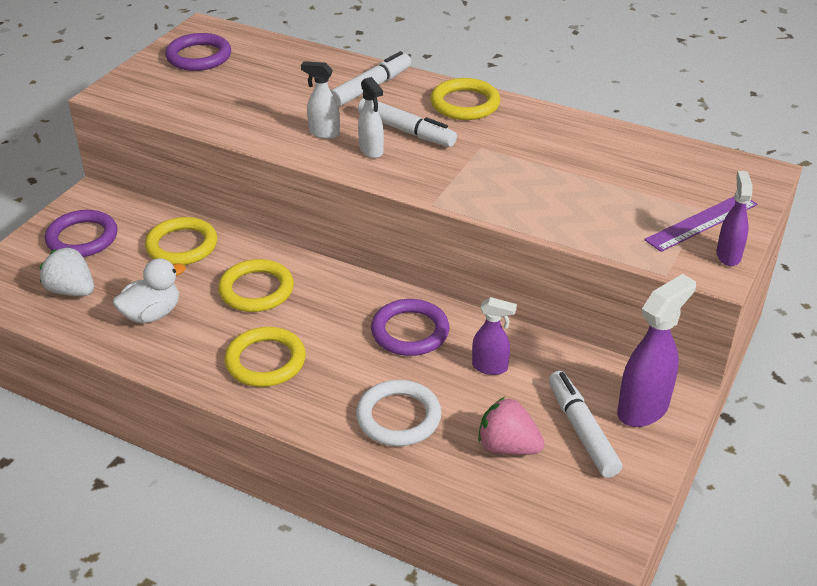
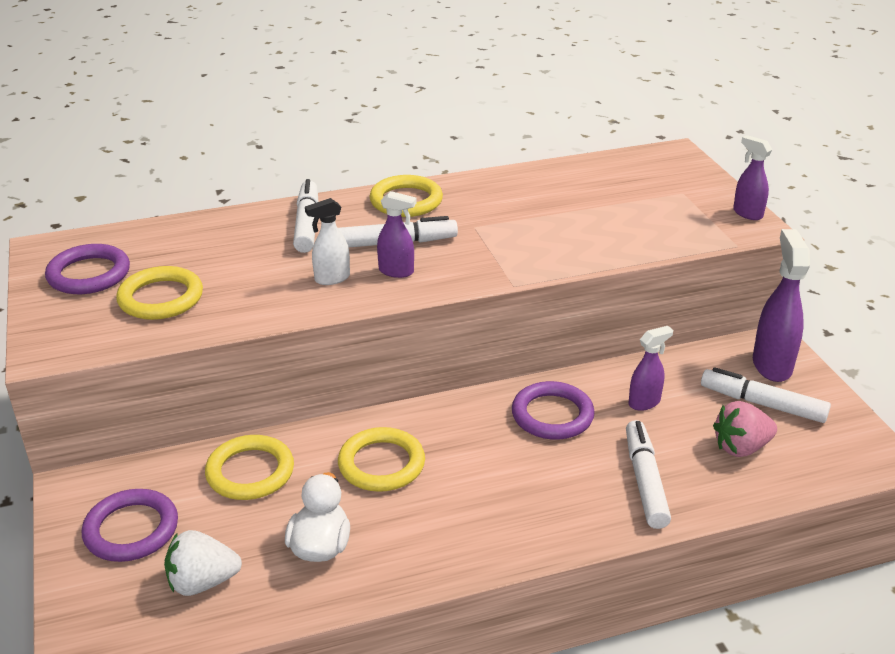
camera: 45 degrees left, 5 degrees down
(265, 361) = (483, 513): yellow ring -> yellow ring (161, 298)
(371, 151) = (397, 271): white spray bottle -> purple spray bottle
(398, 417) = (645, 481): white ring -> white marker
(701, 222) = (698, 201): purple ruler -> none

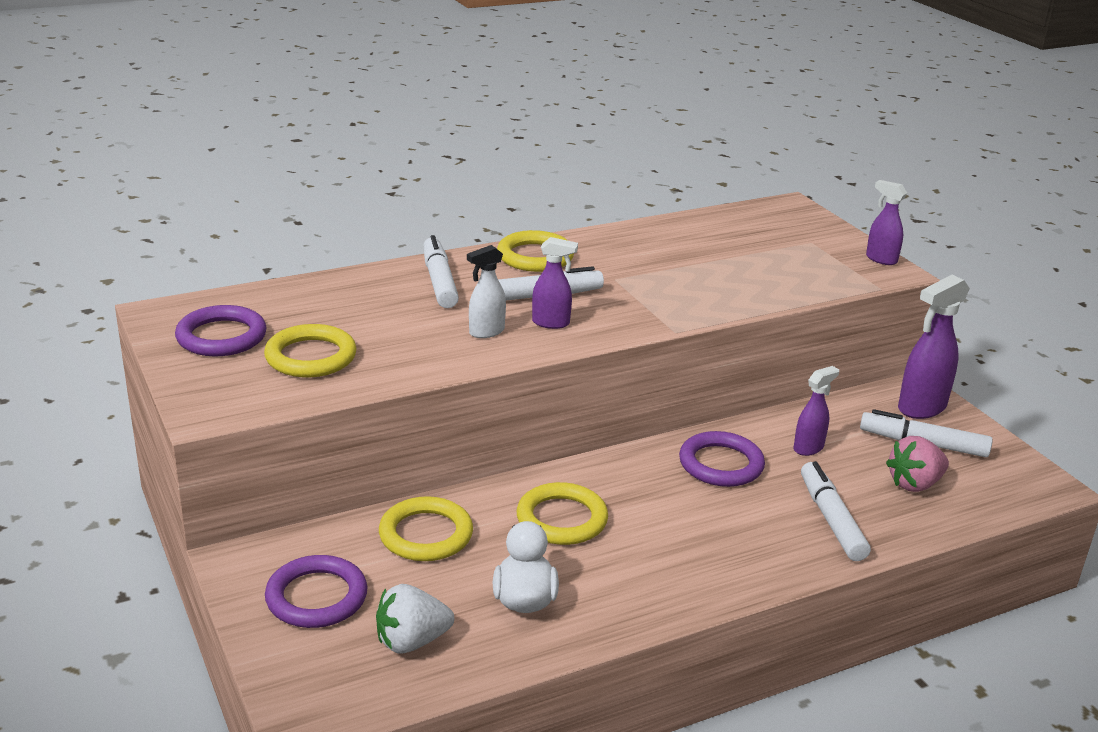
camera: 10 degrees left, 5 degrees down
(771, 365) = (921, 408): purple spray bottle -> purple spray bottle turned 120 degrees counterclockwise

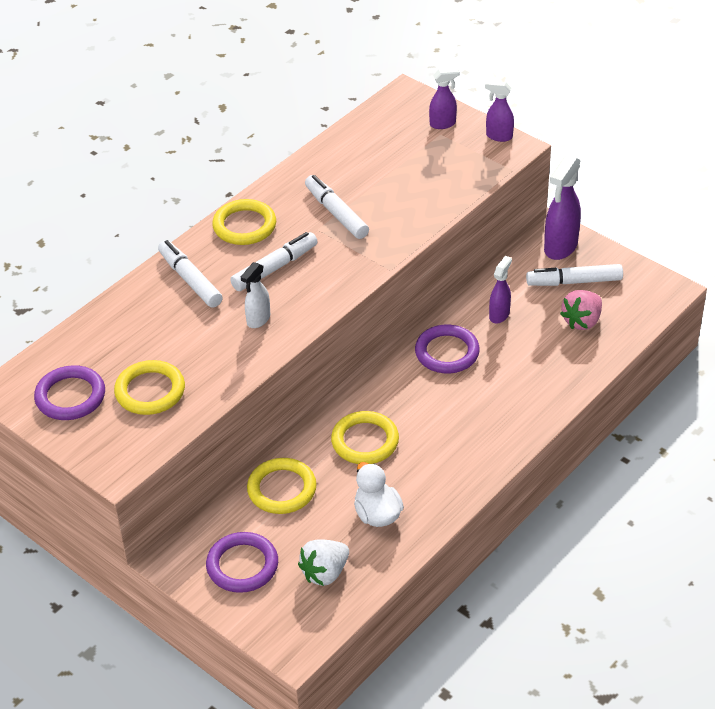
camera: 20 degrees left, 15 degrees up
(551, 323) = (299, 293): purple spray bottle -> purple spray bottle (443, 124)
(831, 519) = (540, 373): white marker -> white marker (336, 213)

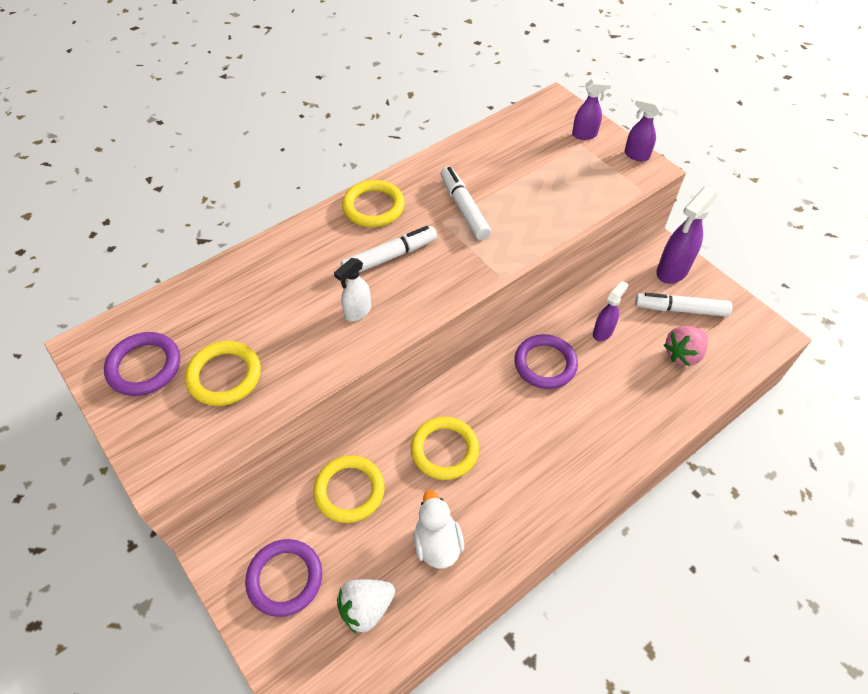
camera: 10 degrees right, 10 degrees up
(190, 280) = (305, 255): white marker -> none

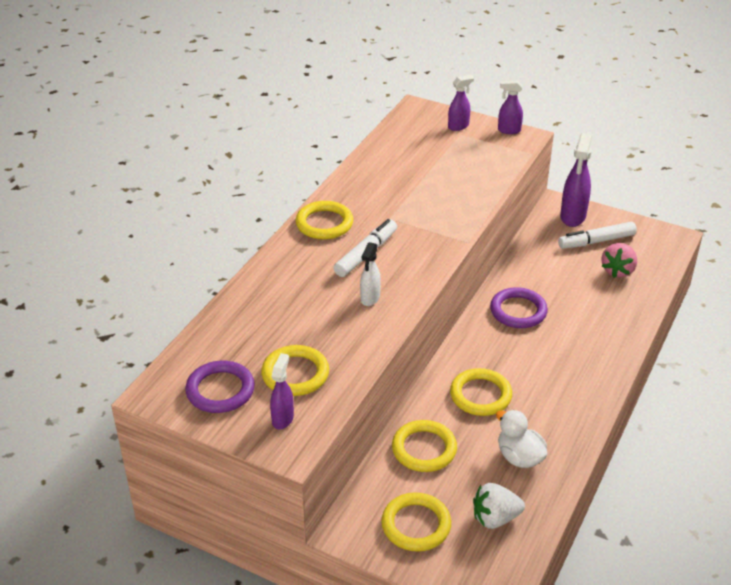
camera: 25 degrees left, 15 degrees down
(285, 578) = (416, 525): purple ring -> yellow ring
(366, 608) = (495, 518): white strawberry -> white strawberry turned 45 degrees clockwise
(464, 208) = (400, 203): white marker -> none
(603, 332) = (548, 275): purple spray bottle -> purple spray bottle (283, 419)

